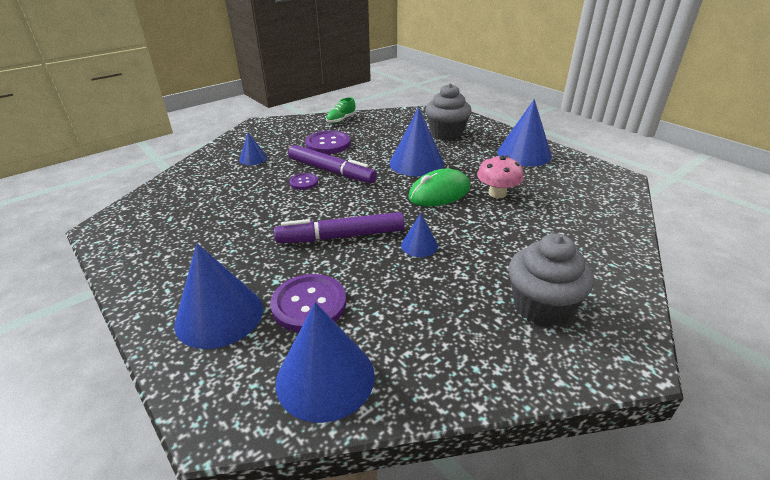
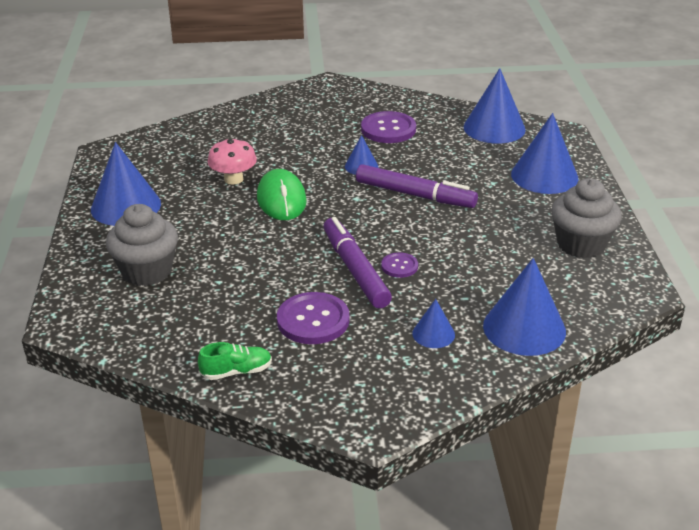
camera: 145 degrees left, 0 degrees up
(309, 304) = (478, 161): purple button -> purple button (388, 129)
(416, 163) = (251, 241): blue cone -> blue cone (524, 328)
(439, 193) = (281, 199): green mouse -> green mouse turned 75 degrees clockwise
(541, 306) = (335, 111): grey cupcake -> grey cupcake (581, 244)

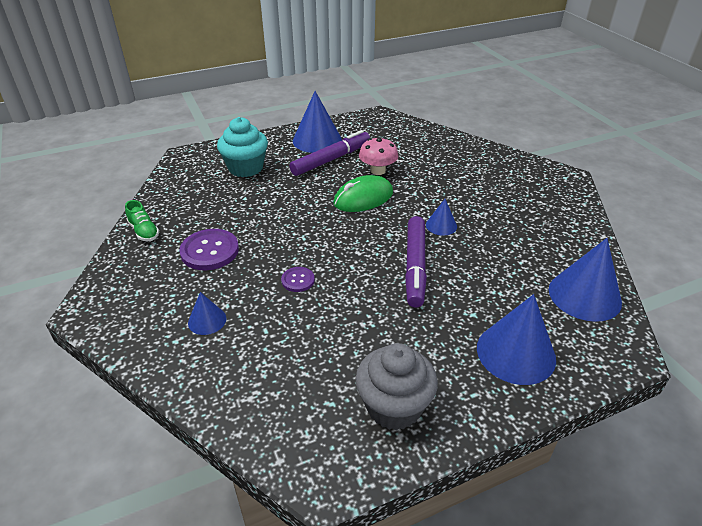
camera: 70 degrees right, 5 degrees up
(147, 271) = (246, 168): grey cupcake -> turquoise cupcake
(355, 269) = (283, 257): purple marker -> purple marker (331, 159)
(388, 129) = (517, 226): purple button -> none
(524, 328) = (229, 381): blue cone -> none

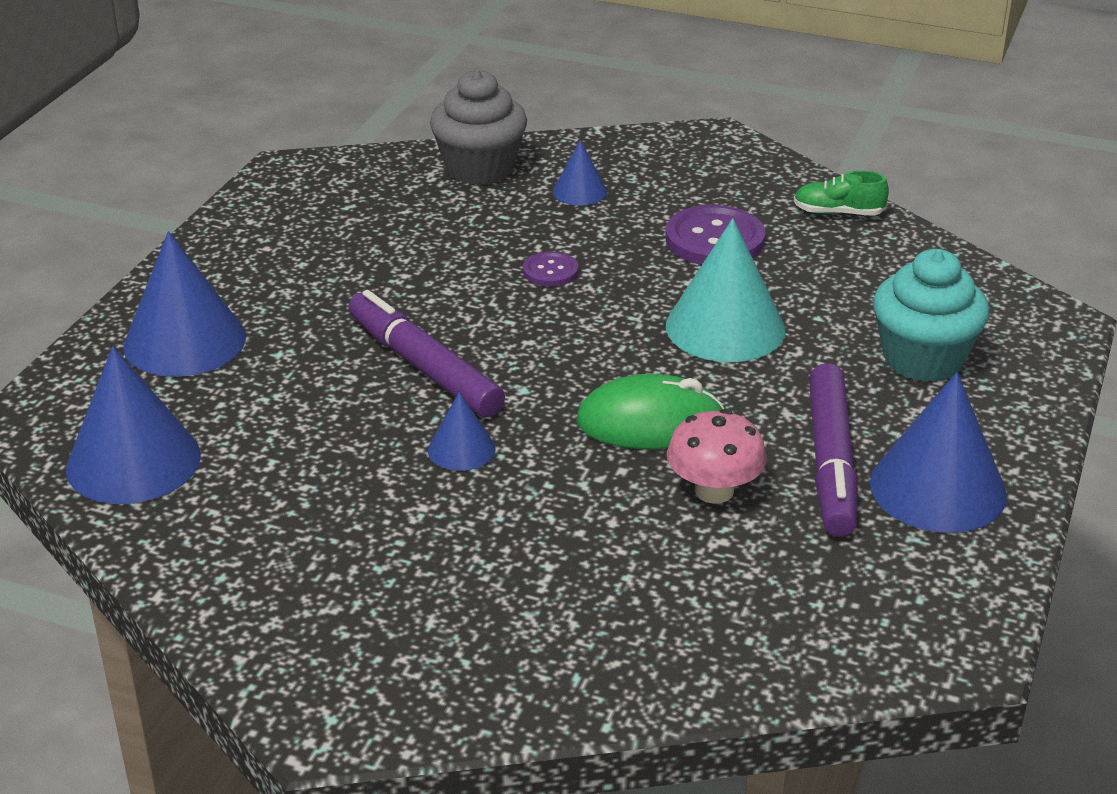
camera: 135 degrees right, 5 degrees down
(280, 213) = (725, 327): none -> turquoise cone
(363, 198) = (650, 422): green mouse -> green mouse turned 75 degrees clockwise
(394, 406) = (280, 234): grey cupcake -> grey cupcake (480, 169)

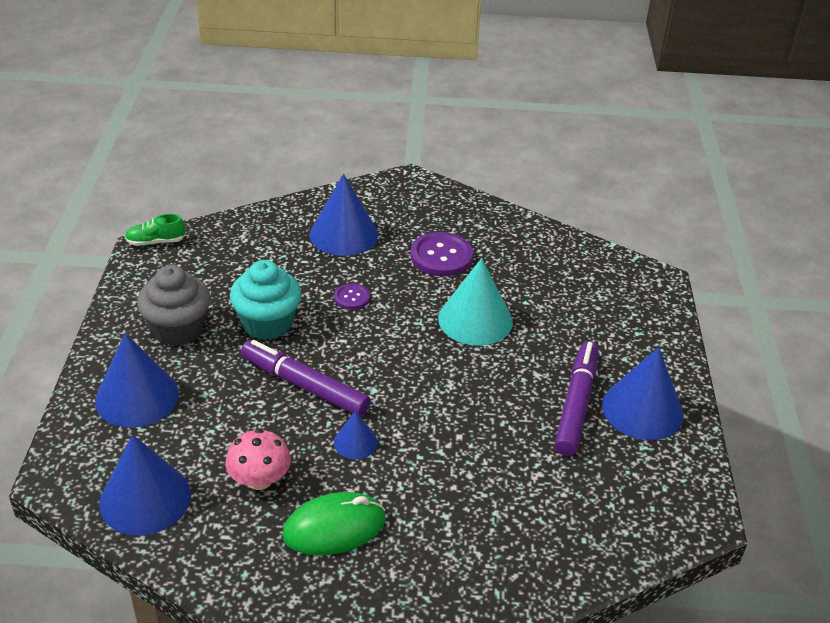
camera: 20 degrees left, 5 degrees up
(480, 169) = (273, 227): grey cupcake -> grey cupcake (178, 329)
(579, 191) = (343, 234): blue cone -> blue cone, size x1.94
(650, 422) = (461, 398): green mouse -> green mouse (334, 527)
(714, 491) = (519, 439): pink mushroom -> pink mushroom (259, 480)
(831, 462) = (576, 404): purple marker -> purple marker turned 150 degrees counterclockwise
(838, 213) = (505, 224): green shoe -> green shoe (156, 242)
(923, 359) = (597, 320): turquoise cupcake -> turquoise cupcake (267, 323)

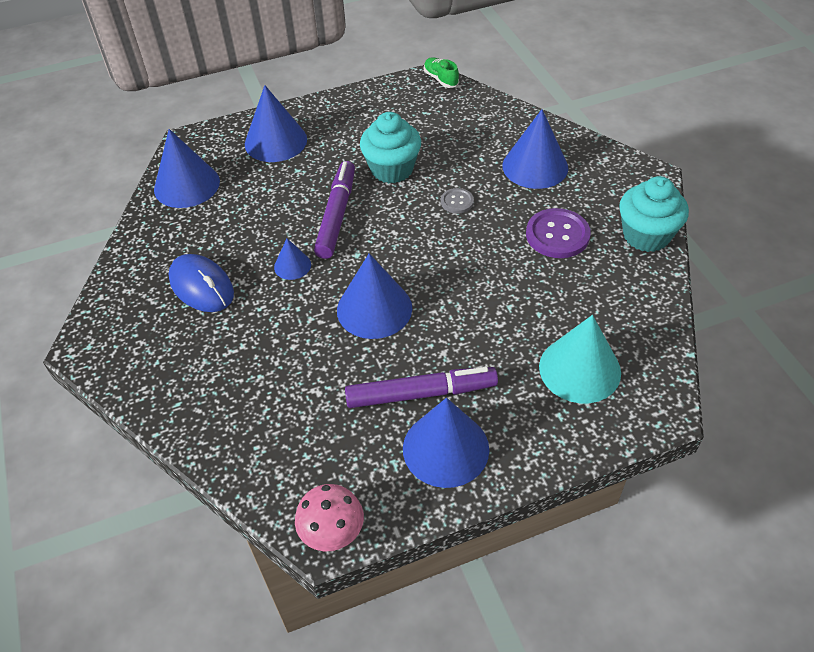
camera: 70 degrees right, 10 degrees up
(178, 329) = (354, 130): grey cupcake -> none
(259, 480) = (229, 230): pink mushroom -> pink mushroom (332, 531)
(334, 527) = (202, 286): green mouse -> blue mouse
(352, 297) = (457, 202): purple button -> grey button
(456, 401) = (374, 309): none -> blue cone
(475, 320) = (486, 287): turquoise cone -> turquoise cone (579, 369)
(476, 211) = (646, 235): none -> turquoise cupcake

